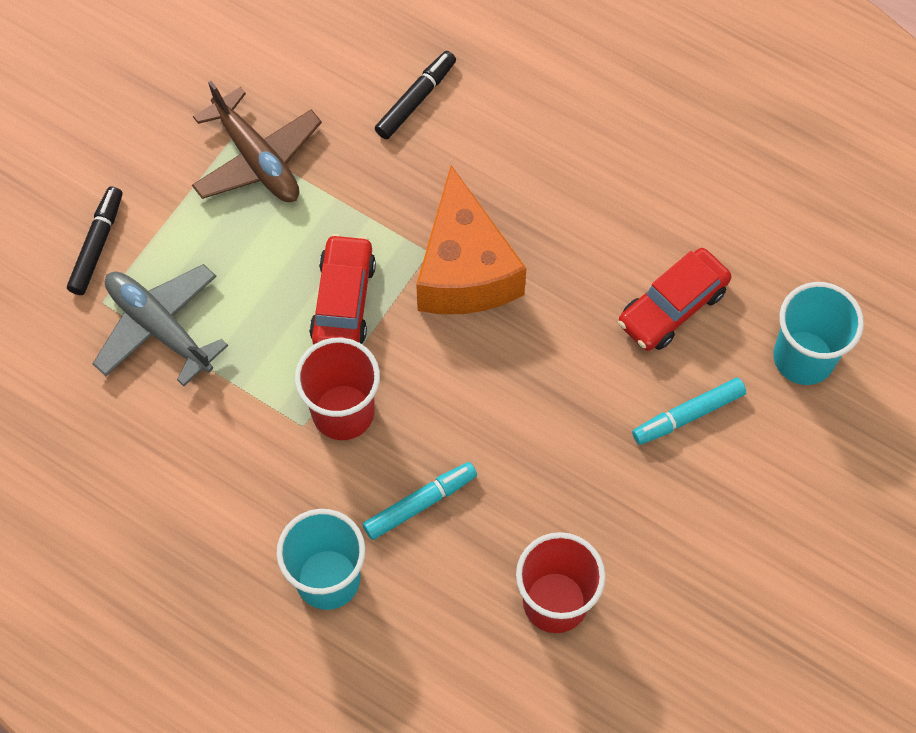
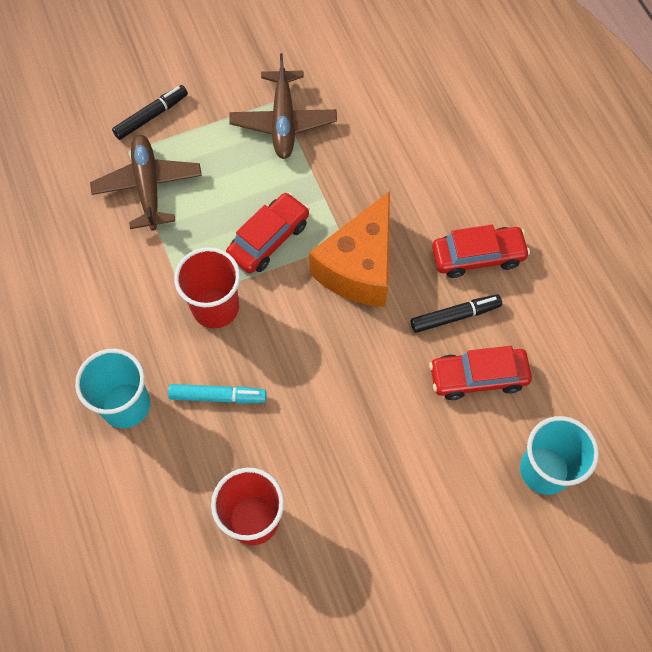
camera: 35 degrees right, 0 degrees up
(159, 327) = (148, 187): grey plane -> brown plane
(416, 99) = (409, 143): black marker -> black marker (455, 316)
(580, 180) = (477, 256): none -> red car
(688, 415) = (435, 456): turquoise marker -> none

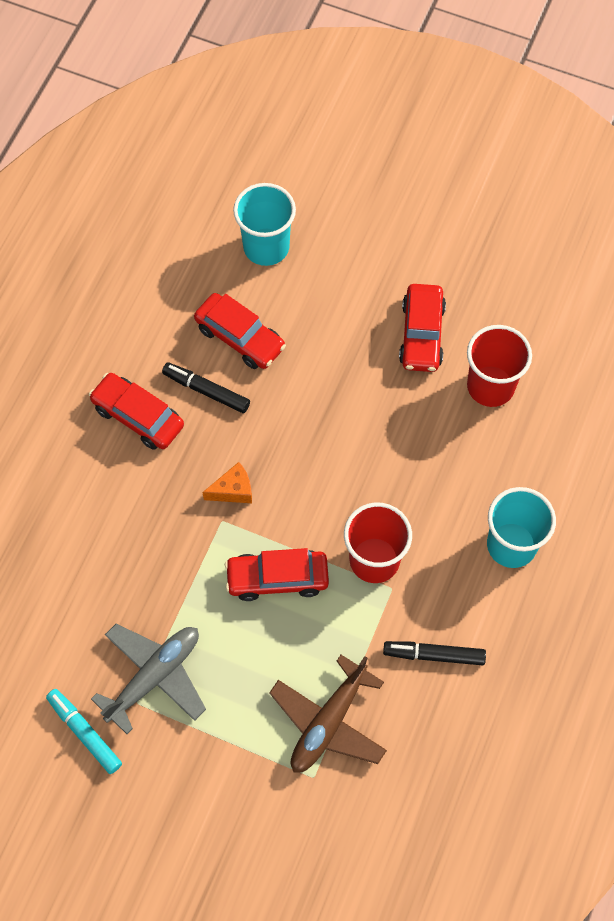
camera: 135 degrees left, 0 degrees up
(151, 116) = (260, 796): black marker -> black marker (434, 655)
(218, 396) = (437, 490): turquoise marker -> turquoise marker (84, 732)
(283, 121) = (154, 676): brown plane -> grey plane
(349, 512) = (422, 334): none -> red car
(359, 267) = (233, 490): orange cheese -> orange cheese, size x0.43

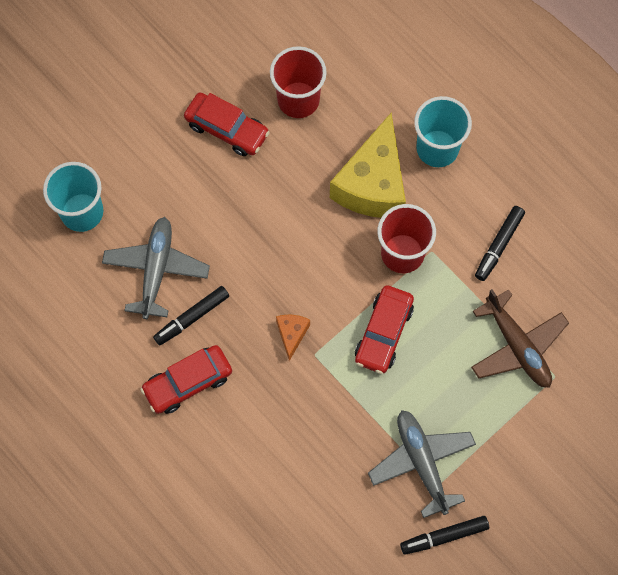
camera: 65 degrees left, 5 degrees up
(84, 732) = (444, 536): turquoise marker -> black marker
(240, 337) = (156, 270): red car -> grey plane
(436, 498) = (373, 184): none -> yellow cheese

